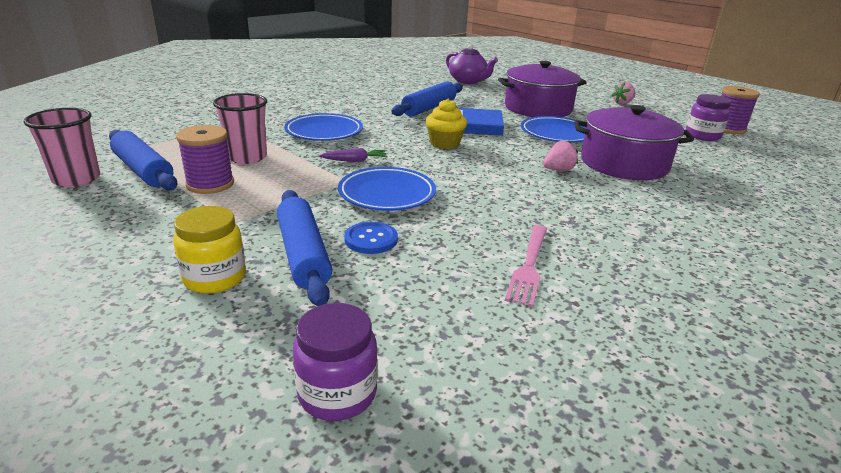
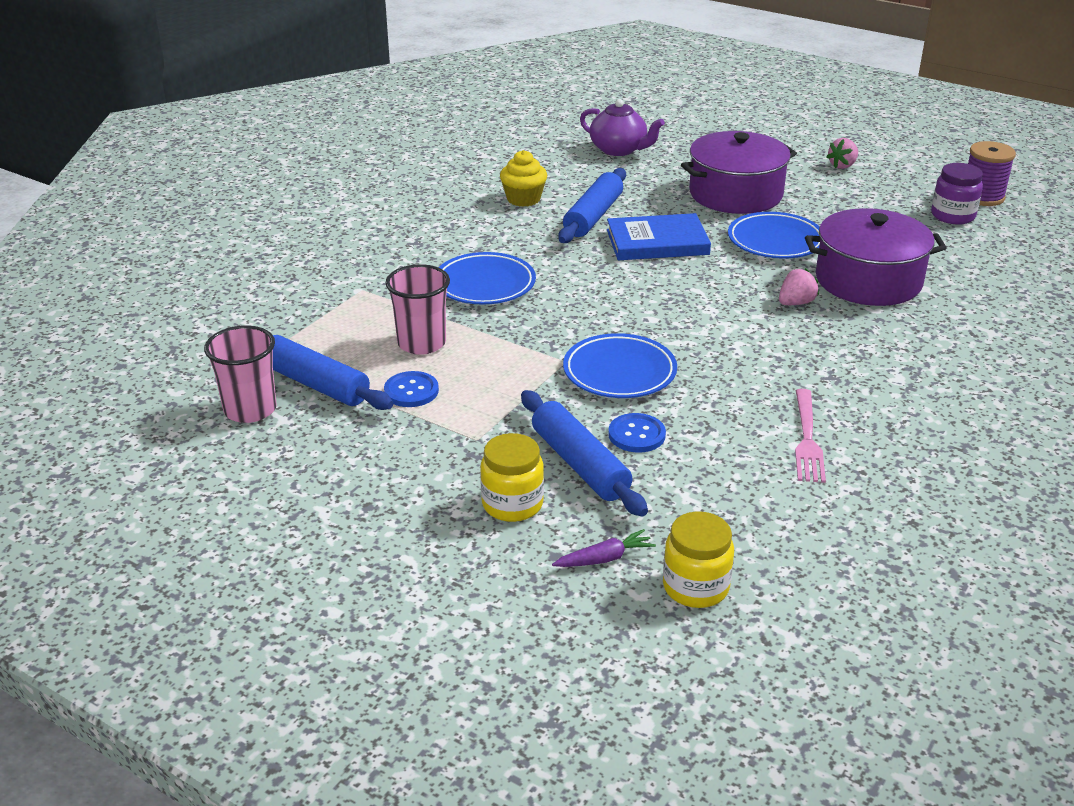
camera: 10 degrees left, 5 degrees up
(210, 184) = (411, 391): purple spool -> blue button
(337, 393) = (695, 587): purple jar -> yellow jar
(355, 161) = (553, 327): purple carrot -> purple carrot (605, 558)
(444, 143) = (645, 280): yellow cupcake -> yellow cupcake (523, 199)

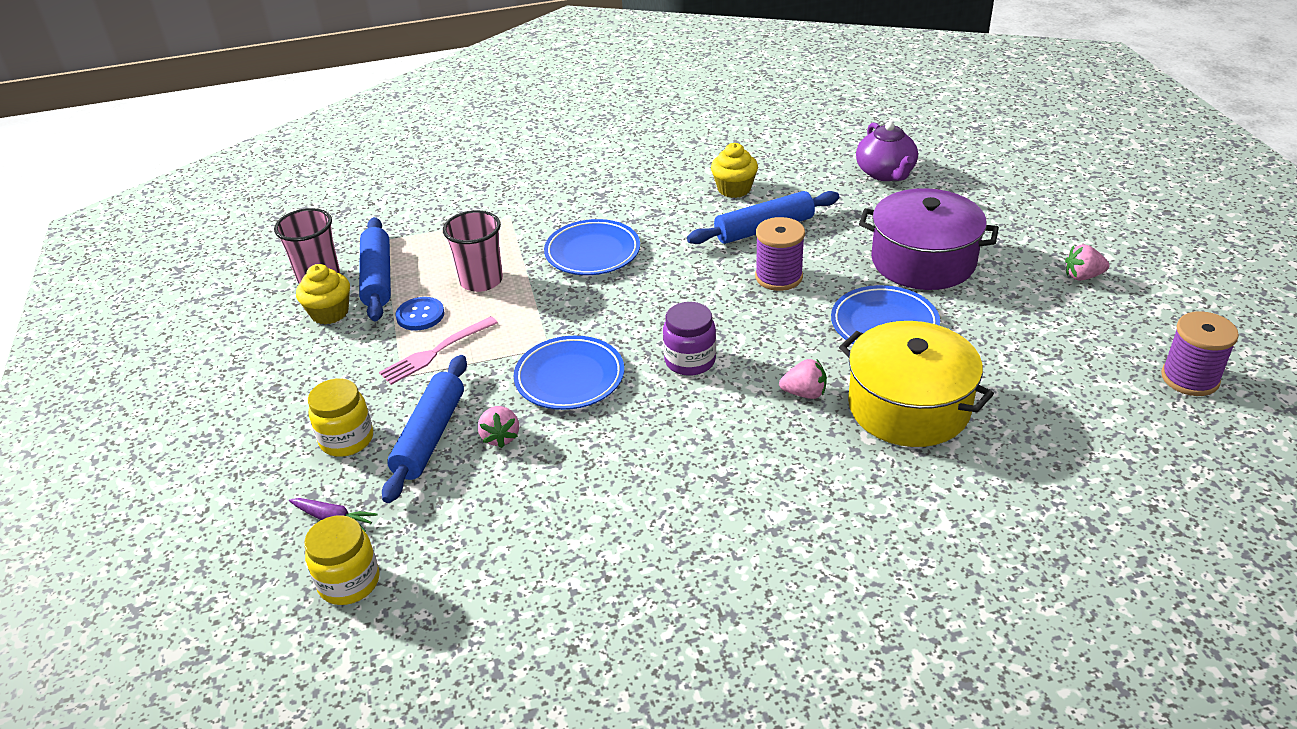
camera: 45 degrees right, 5 degrees up
(316, 429) = (329, 313): none -> yellow cupcake
(636, 435) = (500, 437): blue button -> pink strawberry
(657, 242) = (778, 277): blue book -> purple spool
(807, 439) = (611, 520): pink fork -> pink fork (436, 352)
(868, 280) = (908, 406): purple pot -> yellow pot
(953, 216) = (1116, 383): purple jar -> purple jar (690, 361)

